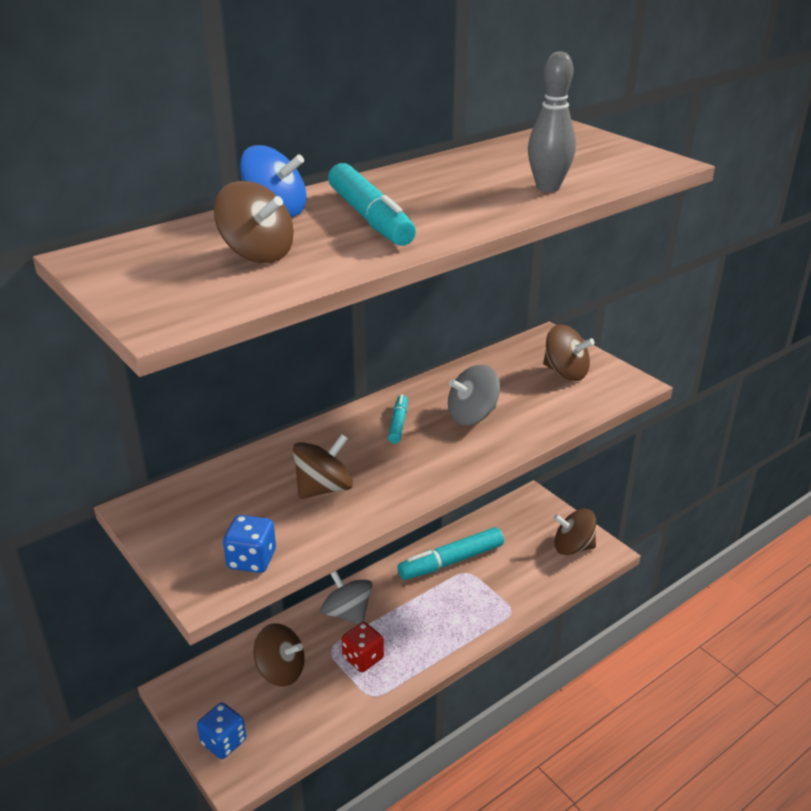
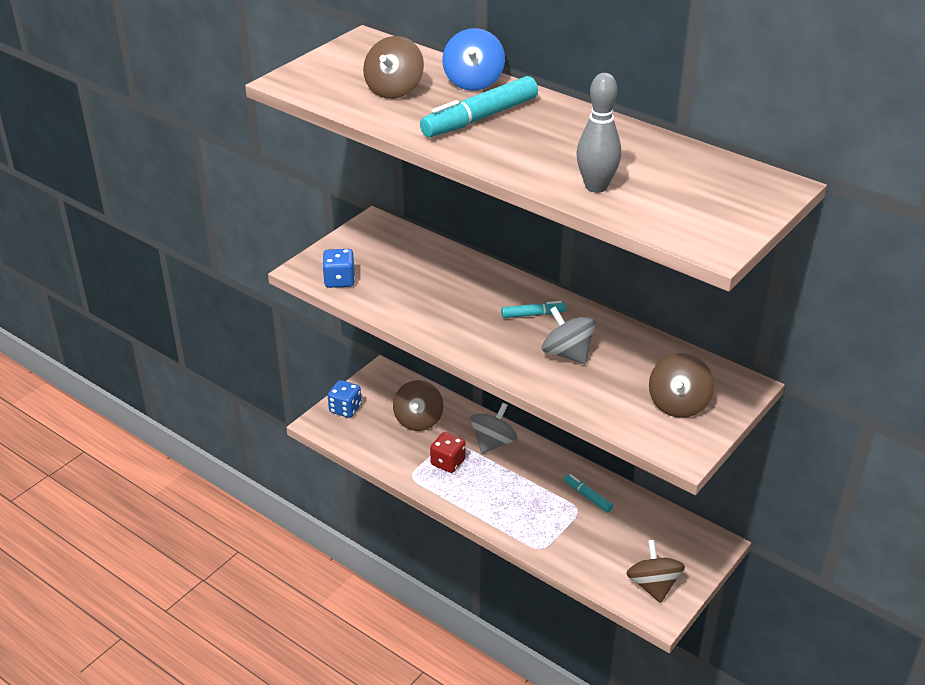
camera: 75 degrees right, 5 degrees up
(324, 488) = (429, 294): brown spinning top -> none
(451, 561) = (587, 496): turquoise marker -> turquoise marker, size x0.53

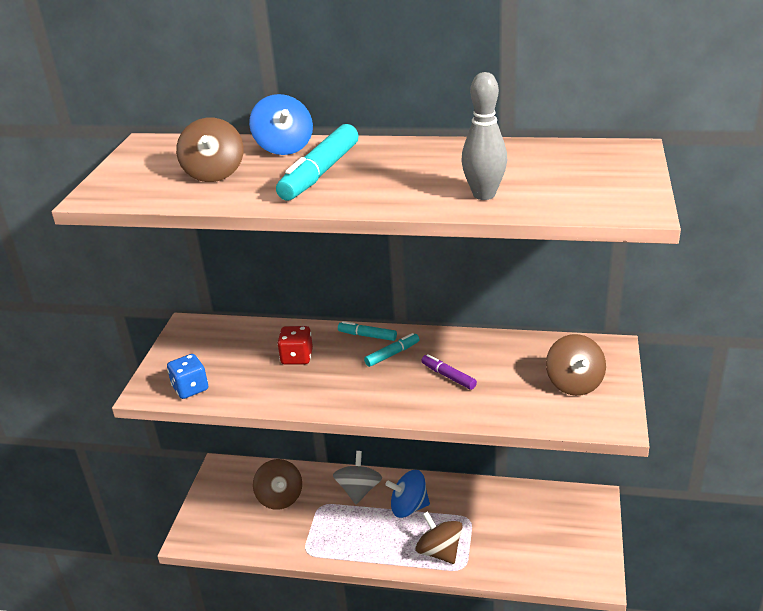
camera: 25 degrees left, 5 degrees down
(345, 409) = (205, 515): blue dice -> none
(448, 462) = (331, 525): red dice -> red dice (297, 357)
(529, 476) = (408, 507): none -> blue spinning top
(567, 353) = (448, 376): grey spinning top -> purple marker
(587, 496) = (469, 504): turquoise marker -> turquoise marker (367, 336)
(653, 585) = (575, 558): brown spinning top -> brown spinning top (439, 551)

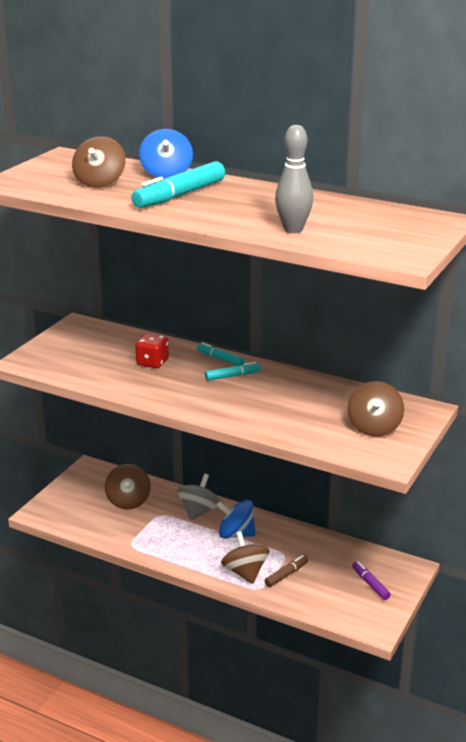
camera: 15 degrees right, 5 degrees down
(190, 388) = (55, 366): blue dice -> none
(448, 376) = (269, 401): purple marker -> purple marker (370, 584)
(481, 542) = (286, 575): none -> brown marker

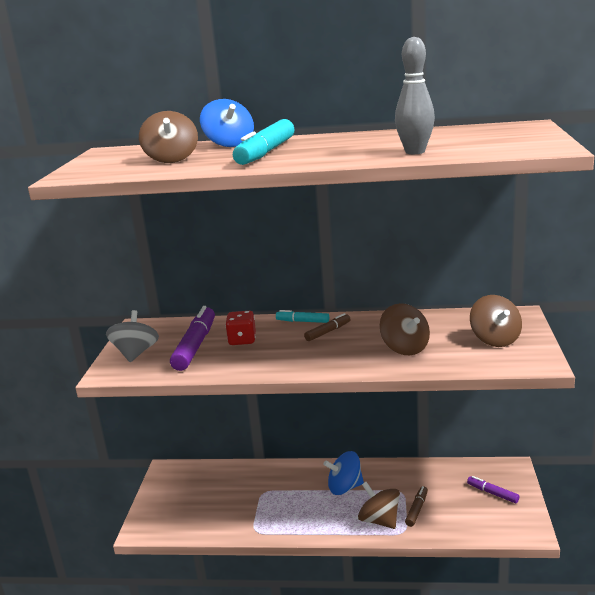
camera: 20 degrees left, 5 degrees down
(109, 357) = (195, 346): none -> purple marker
(128, 501) = (224, 489): brown spinning top -> brown spinning top (405, 348)
(199, 511) = (296, 478): grey spinning top -> grey spinning top (135, 353)
(232, 376) = (328, 332): turquoise marker -> brown marker

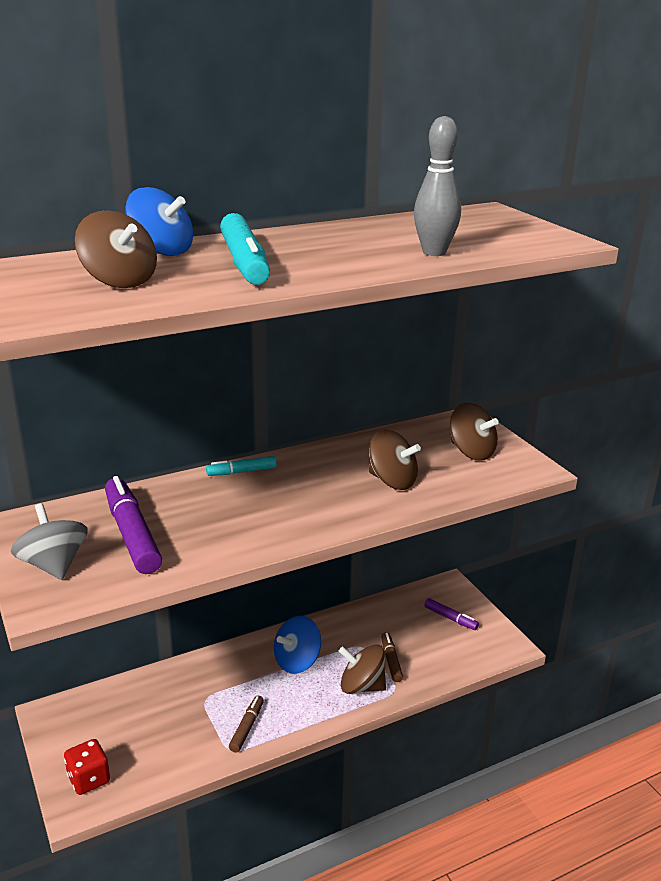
camera: 35 degrees left, 5 degrees up
(242, 340) = (189, 512): red dice -> red dice (89, 779)
(328, 332) = (286, 479): brown marker -> brown marker (247, 728)
(492, 493) = (450, 618): purple marker -> purple marker turned 150 degrees counterclockwise

